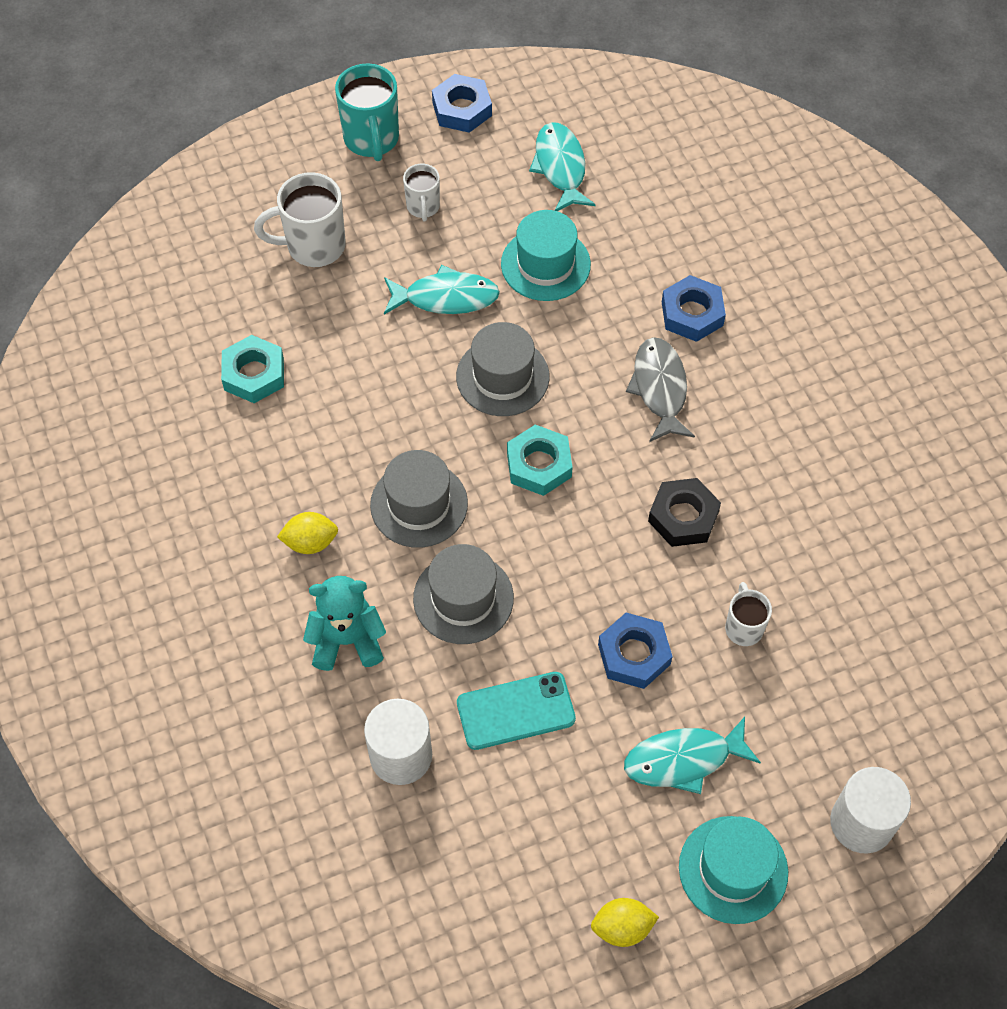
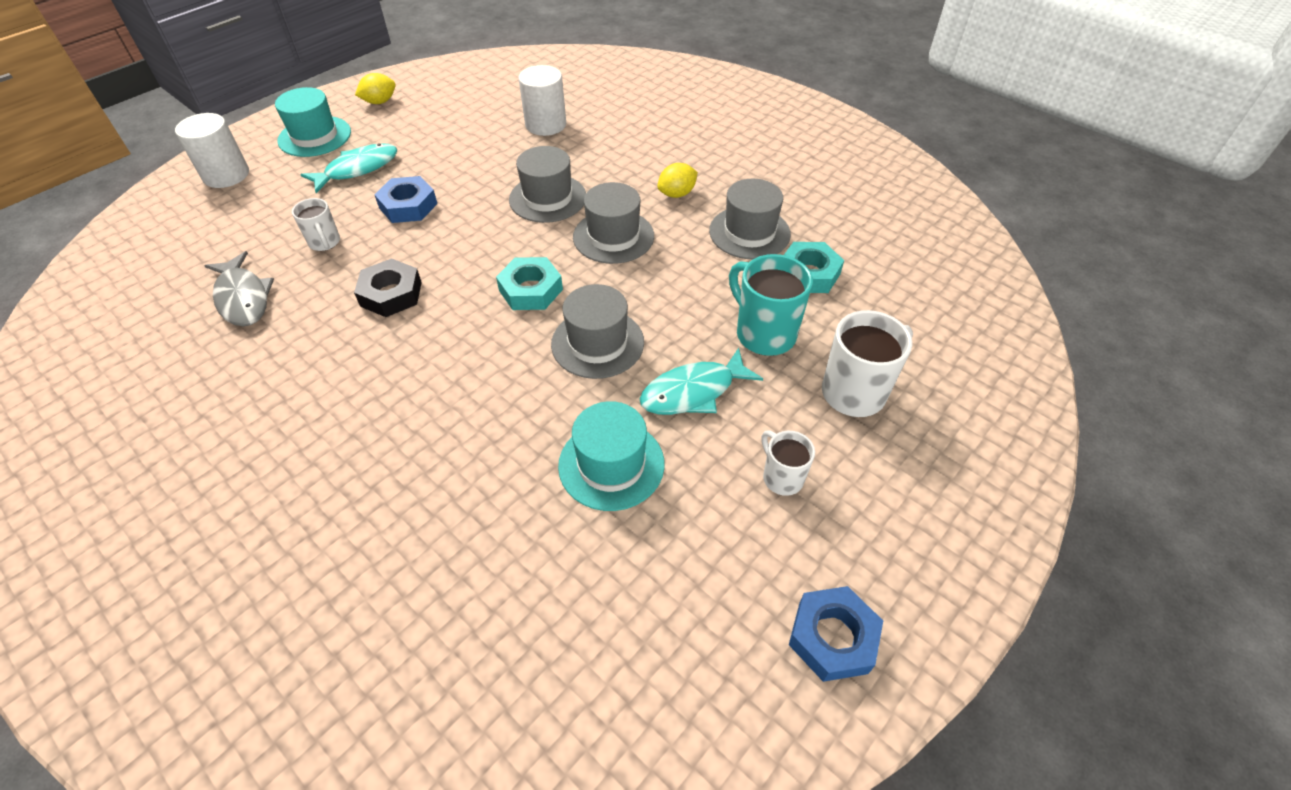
camera: 155 degrees right, 10 degrees down
(271, 450) = (749, 232): none -> grey hat
(347, 640) = (614, 158): turquoise teddy bear -> none
(371, 140) = (902, 539): turquoise mug -> turquoise mug (764, 333)
(516, 711) = (482, 159): turquoise phone -> none
(560, 167) = (656, 600): turquoise fish -> none
(660, 388) = (441, 384): grey fish -> grey fish (243, 298)
(692, 313) = (427, 471): blue nut -> none

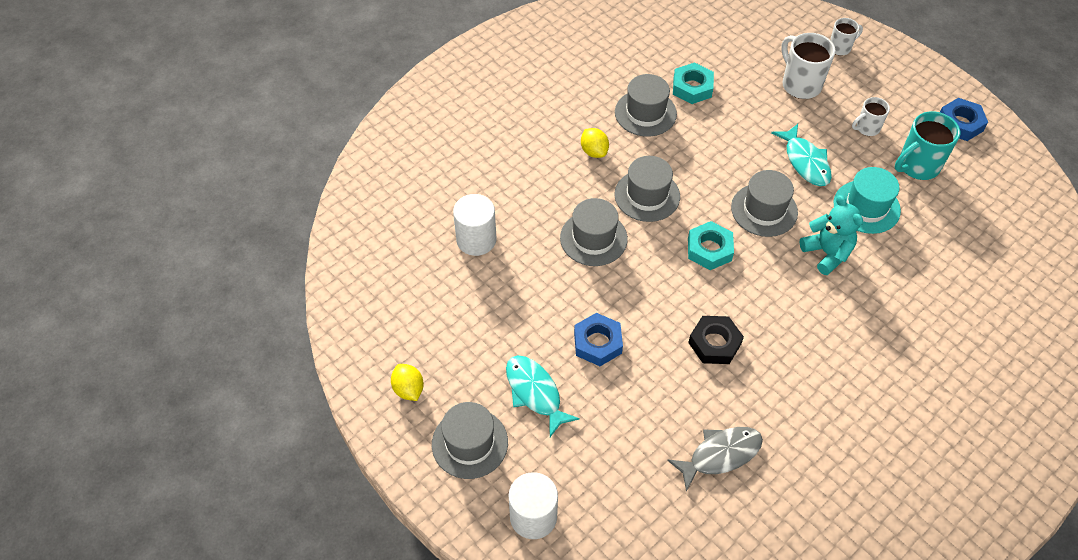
camera: 85 degrees left, 5 degrees up
(314, 136) = (470, 443): turquoise hat -> grey hat
(325, 243) = (648, 403): white mug -> white mug (840, 48)
(522, 409) = (827, 253): none -> turquoise teddy bear
(764, 333) = (752, 120): turquoise mug -> turquoise mug (917, 166)

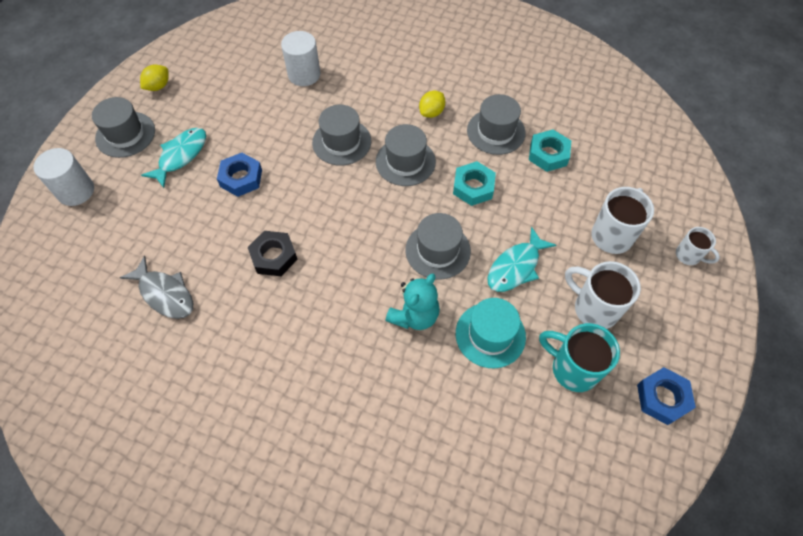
camera: 65 degrees right, 5 degrees up
(709, 249) = (371, 223): turquoise nut -> turquoise nut (473, 187)
(867, 128) = (594, 308): white mug -> white mug, size x1.71

